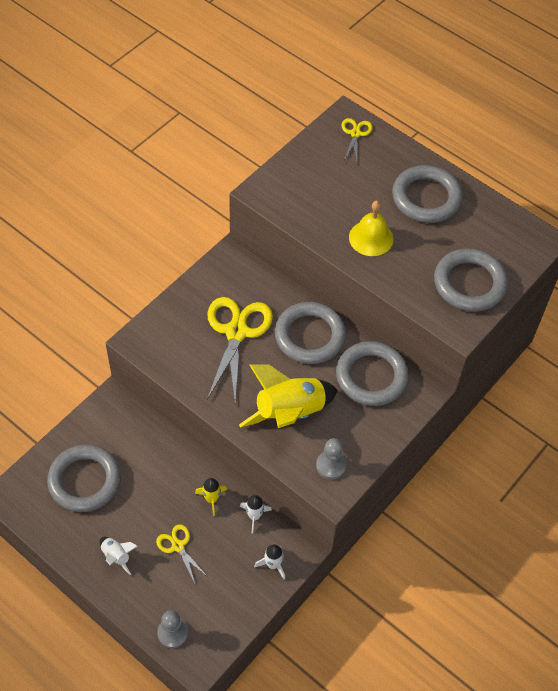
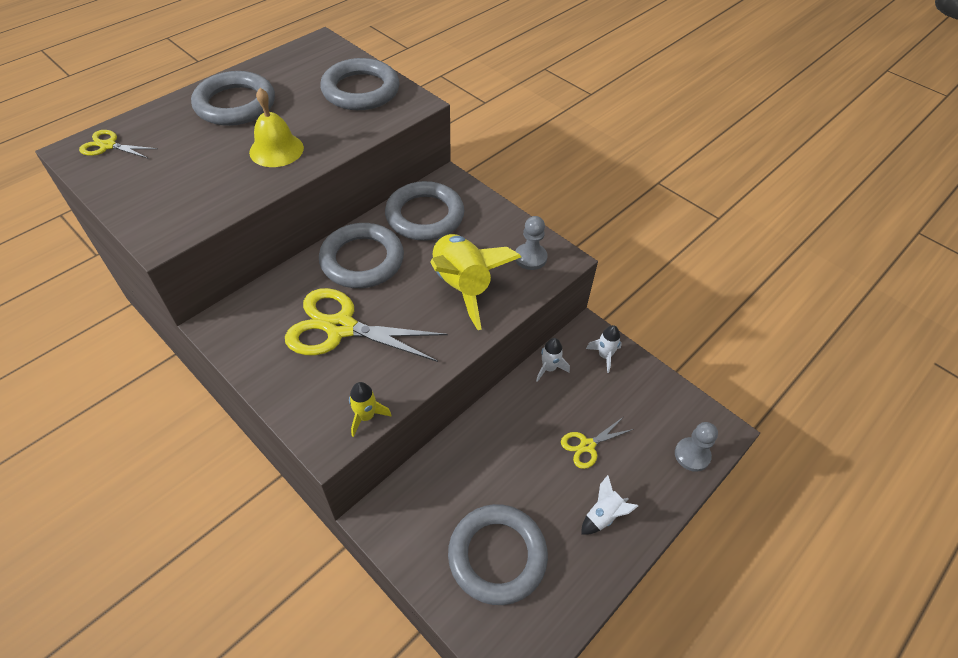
camera: 85 degrees left, 5 degrees down
(211, 499) = (528, 408): yellow rocket -> yellow rocket (366, 416)

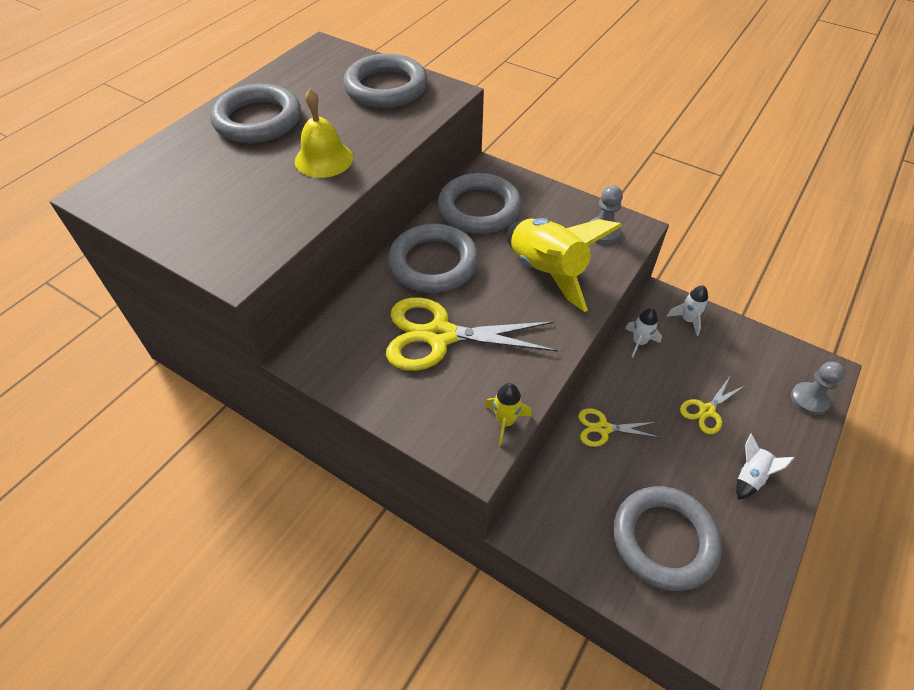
camera: 10 degrees left, 0 degrees up
(108, 146) = (133, 183): yellow scissors -> yellow scissors (603, 428)

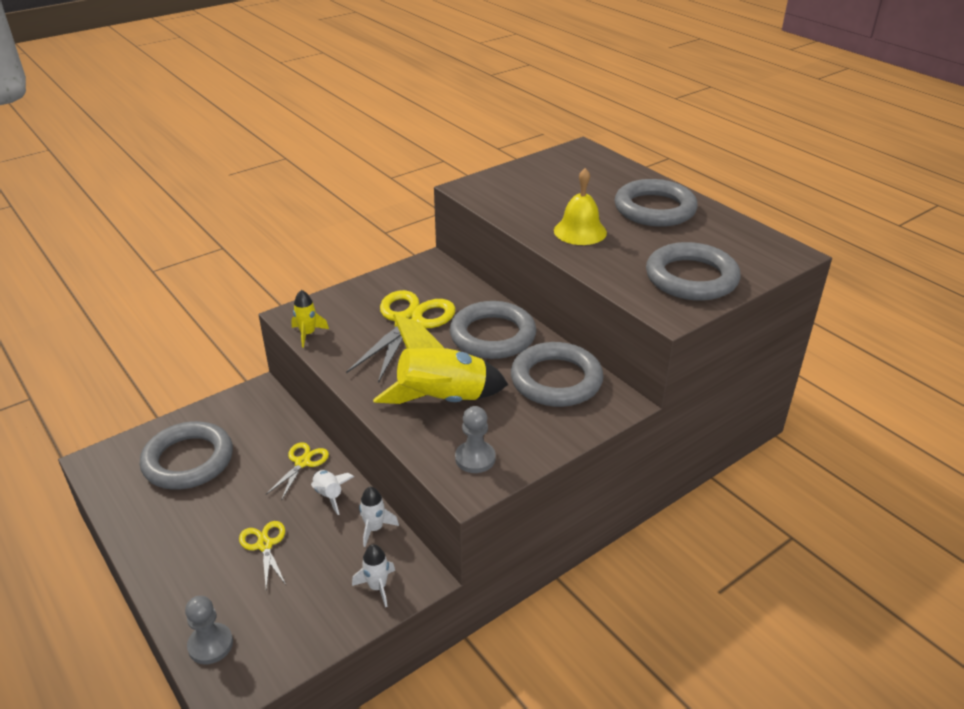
camera: 110 degrees right, 15 degrees down
(750, 476) = (184, 543): white rocket -> white rocket (329, 495)

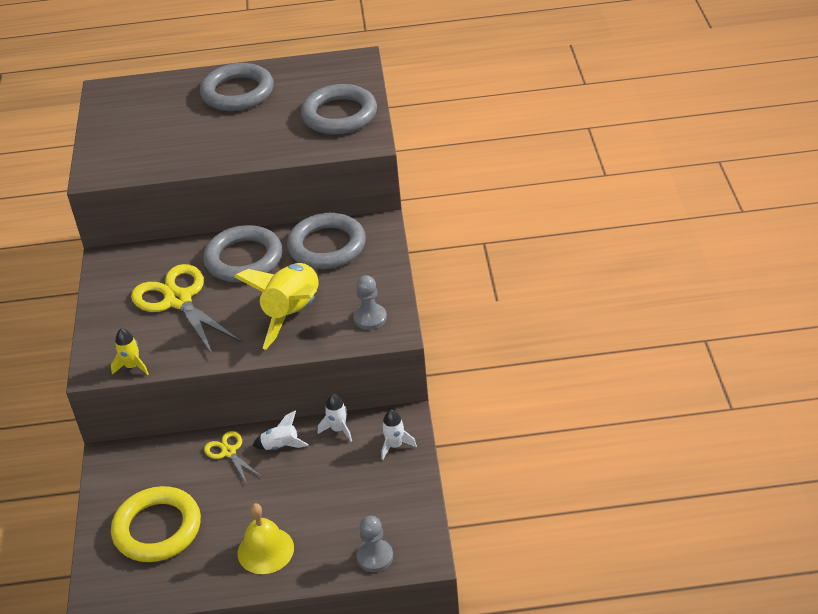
camera: 55 degrees left, 5 degrees up
(188, 460) = (157, 529): grey ring -> yellow ring
(265, 545) = (301, 500): yellow scissors -> none
(580, 231) = (227, 141): yellow bell -> yellow bell (265, 550)

